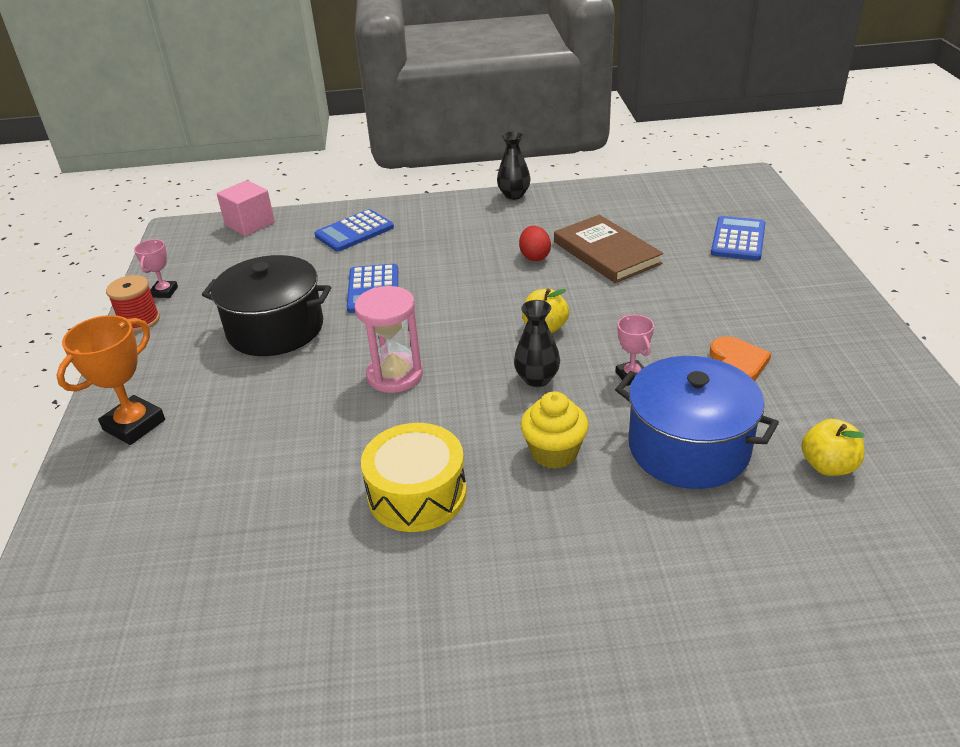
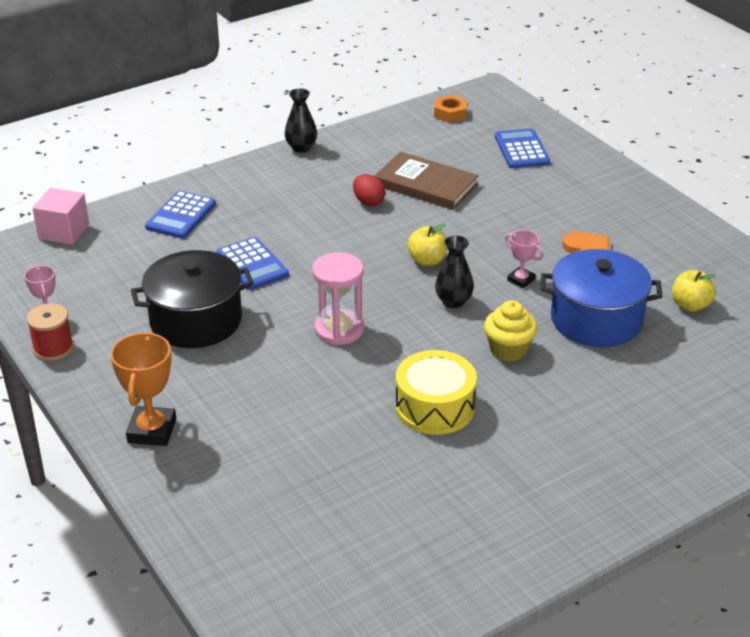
camera: 30 degrees left, 0 degrees up
(687, 191) = (450, 113): none -> orange nut

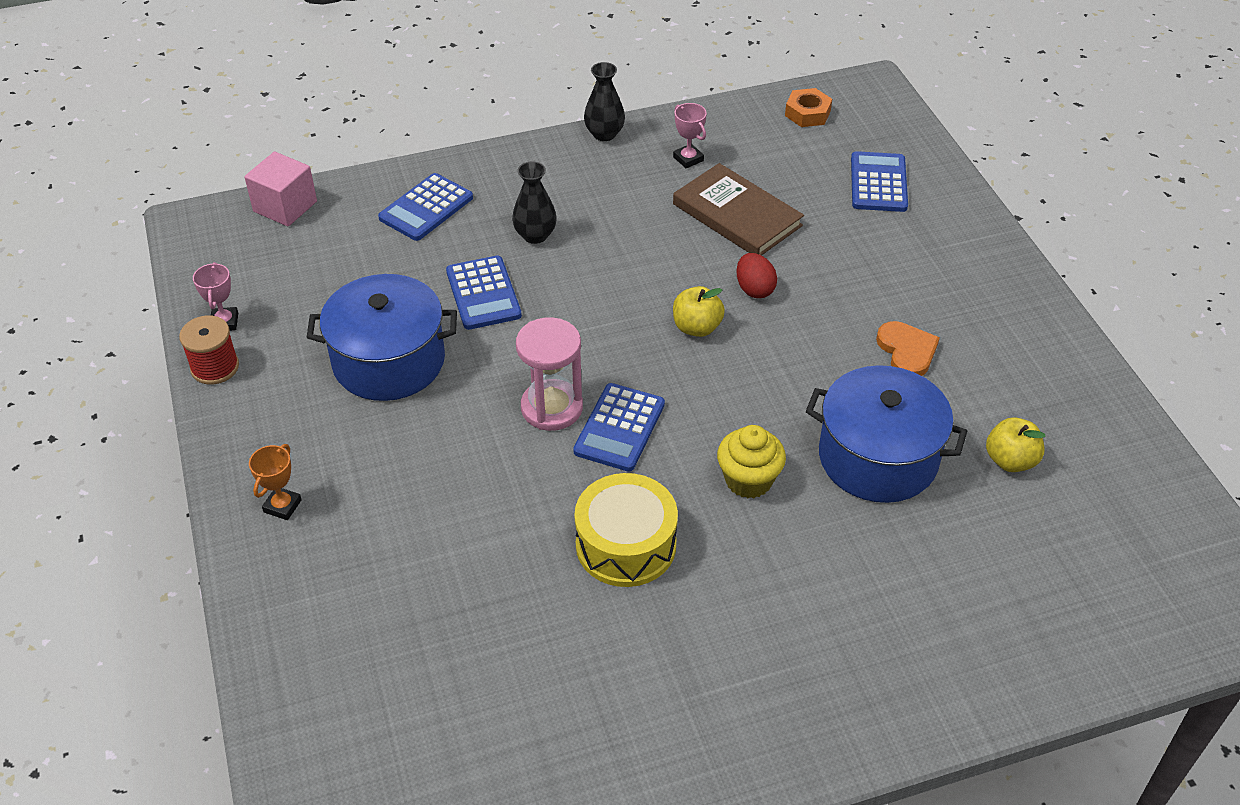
camera: 15 degrees right, 10 degrees up
(152, 431) = (282, 506): orange trophy -> orange trophy, size x0.57
(196, 320) = (389, 361): black pot -> blue pot
(368, 202) = (657, 228): red egg -> red egg (754, 289)
(397, 334) = (619, 428): none -> blue calculator
(453, 301) = (706, 394): black vase -> black vase (535, 235)
(521, 280) = (803, 379): pink trophy -> pink trophy (688, 159)

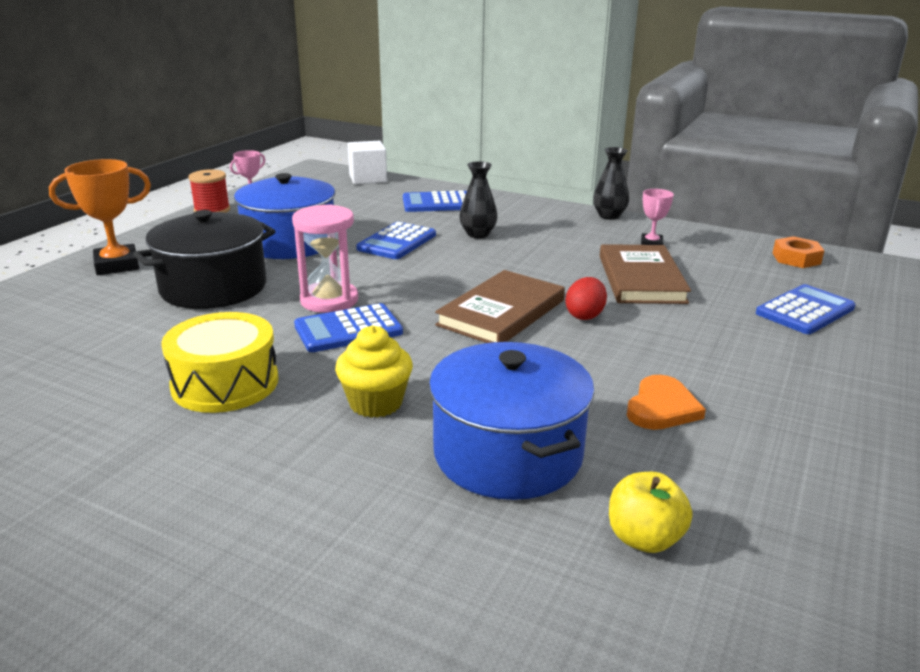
camera: 45 degrees right, 20 degrees down
(282, 506) = (117, 265): orange trophy -> orange trophy, size x1.75
(285, 206) = (368, 178): pink cube -> white cube
(430, 464) = (213, 287): none -> black pot
(697, 327) = (502, 313): yellow apple -> brown book

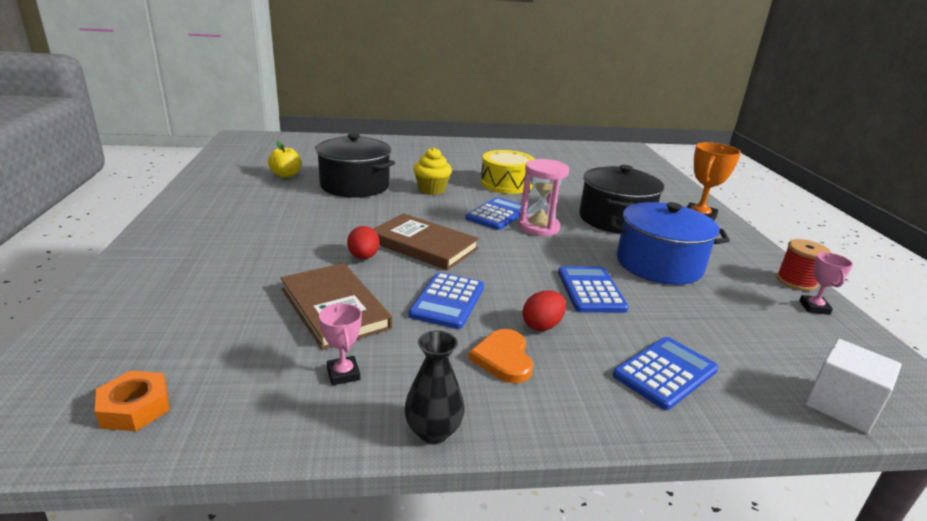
camera: 145 degrees right, 0 degrees up
(478, 234) = (542, 325): black vase -> red egg
(502, 313) = (423, 245): brown book -> brown book turned 60 degrees counterclockwise
(508, 454) = (355, 185): blue pot -> black pot
(662, 407) = (288, 214): orange heart -> orange heart (503, 358)
(805, 311) = (165, 310): blue calculator -> blue calculator (448, 301)

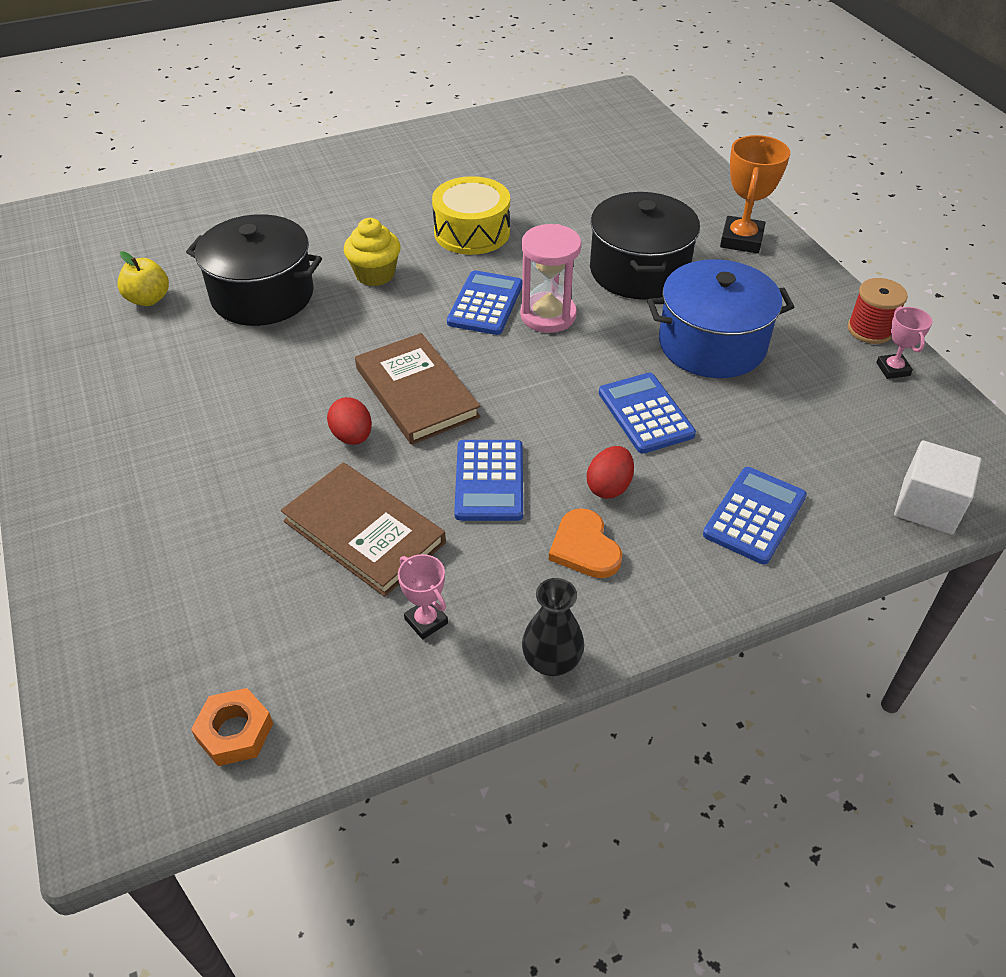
camera: 15 degrees left, 20 degrees up
(423, 245) = (416, 392): brown book -> brown book turned 45 degrees clockwise

